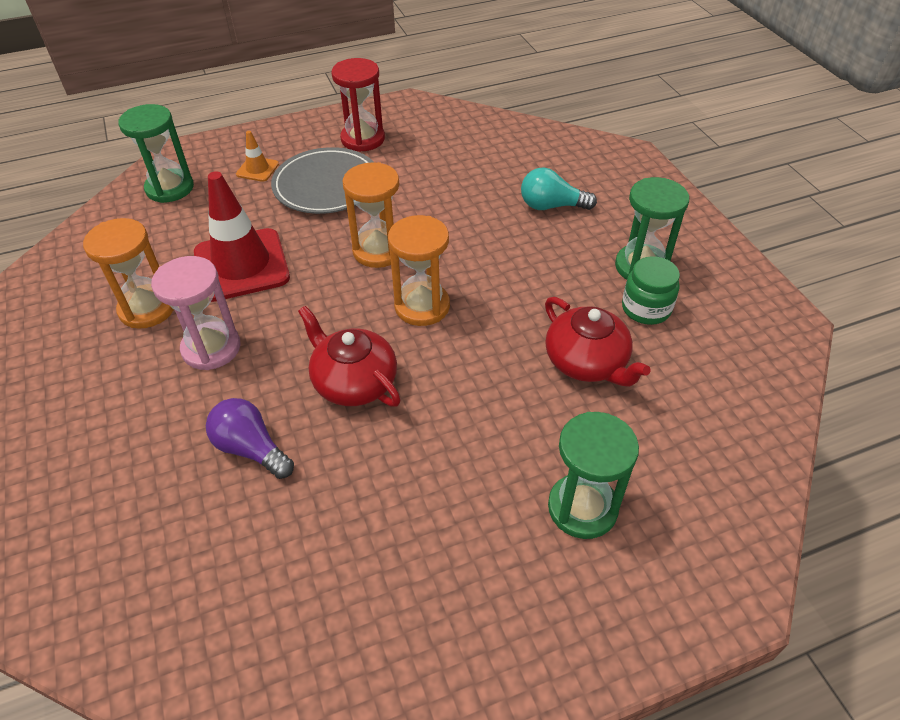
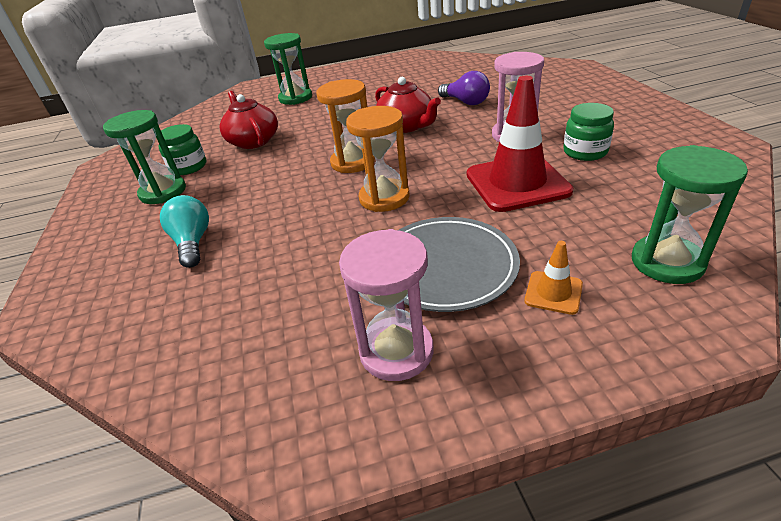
camera: 170 degrees left, 10 degrees down
(147, 309) = (585, 152): orange hourglass -> green jar
(363, 139) = (396, 351): red hourglass -> pink hourglass
(551, 206) = (193, 242): turquoise light bulb -> turquoise light bulb turned 120 degrees counterclockwise

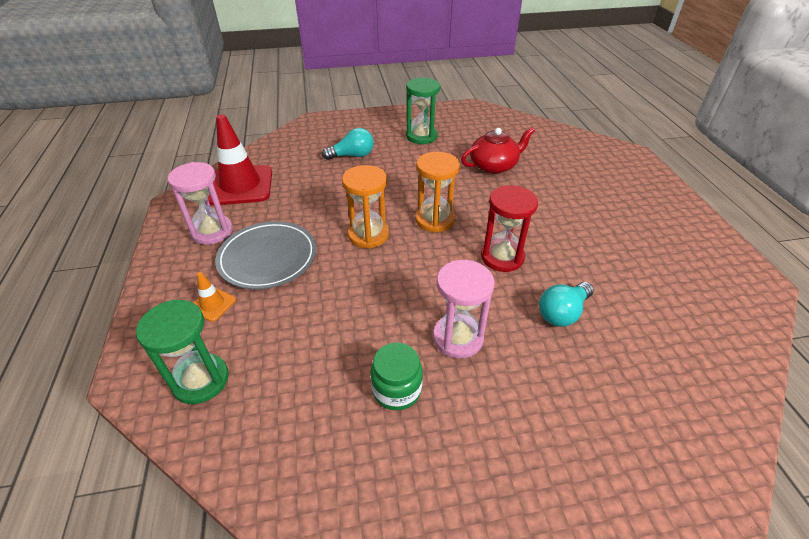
camera: 90 degrees right, 5 degrees up
(188, 167) = (456, 141): green jar -> none
(295, 98) = (592, 183): green hourglass -> none
(407, 126) = (502, 257): red teapot -> red hourglass
(466, 102) = (562, 313): purple light bulb -> turquoise light bulb
(517, 183) = (356, 317): red traffic cone -> red traffic cone (241, 185)

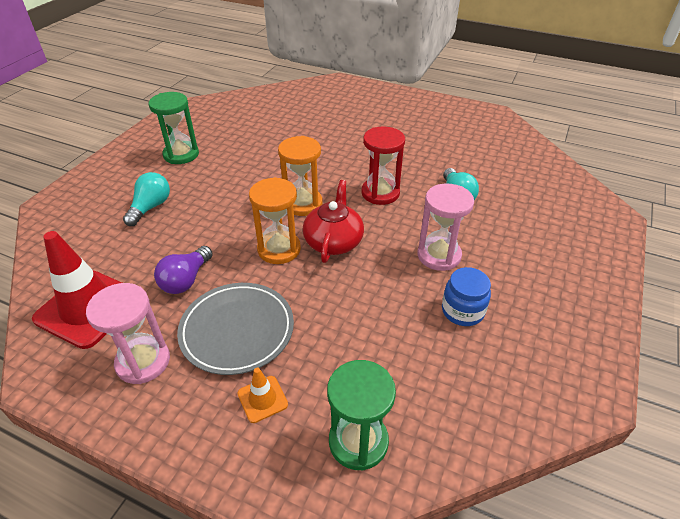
camera: 55 degrees left, 0 degrees up
(296, 209) = (186, 280): none -> purple light bulb
(397, 390) = (462, 311): green jar -> blue jar
(494, 166) = (274, 141): red teapot -> red teapot (333, 241)

